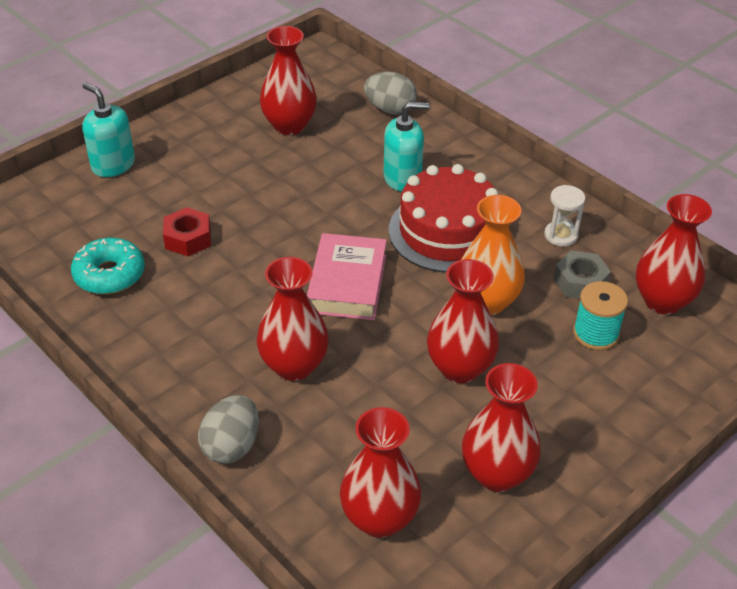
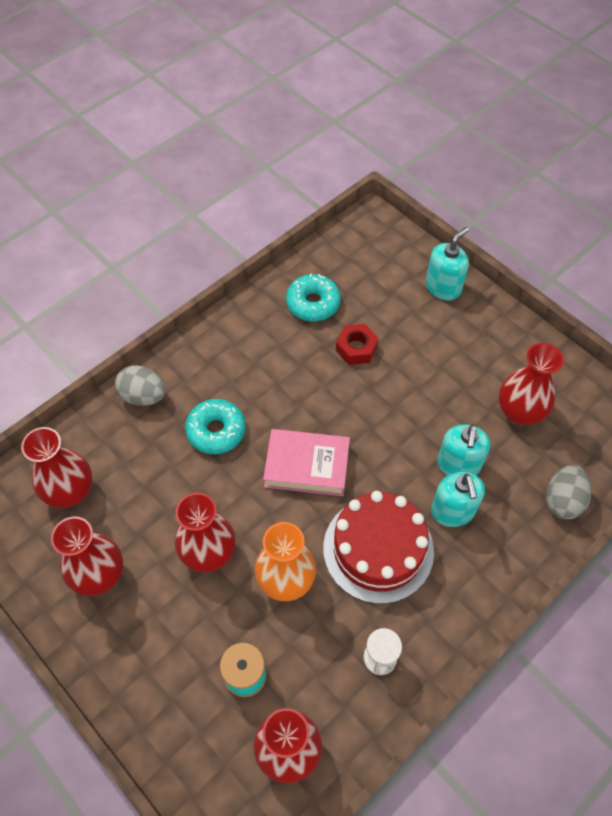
camera: 90 degrees right, 15 degrees up
(294, 366) = (216, 431): red vase -> turquoise donut
(350, 171) = (458, 465): none -> turquoise soap dispenser
(580, 282) = (313, 669): grey nut -> none

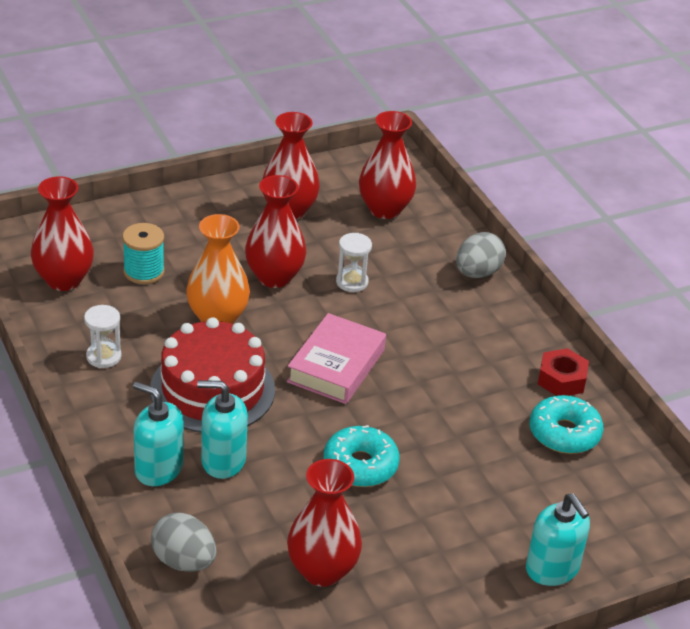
camera: 105 degrees right, 20 degrees down
(191, 487) = (352, 282): none -> white hourglass
(216, 431) = (411, 313): turquoise donut -> turquoise donut (360, 465)
(356, 348) = (479, 451): red nut -> red nut (561, 379)
(458, 465) = (277, 486): turquoise soap dispenser -> turquoise soap dispenser (158, 469)

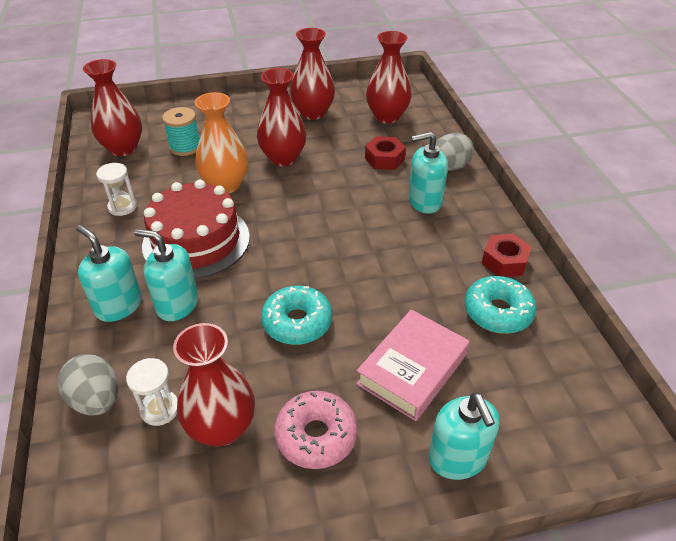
camera: 15 degrees right, 5 degrees up
(336, 366) = (307, 231): pink book -> pink book (412, 369)
(352, 282) = (343, 166): white hourglass -> white hourglass (160, 409)
(398, 268) = (384, 159): none -> red nut
(416, 566) = (316, 435): none -> pink donut
(459, 318) = (424, 201): none -> turquoise soap dispenser

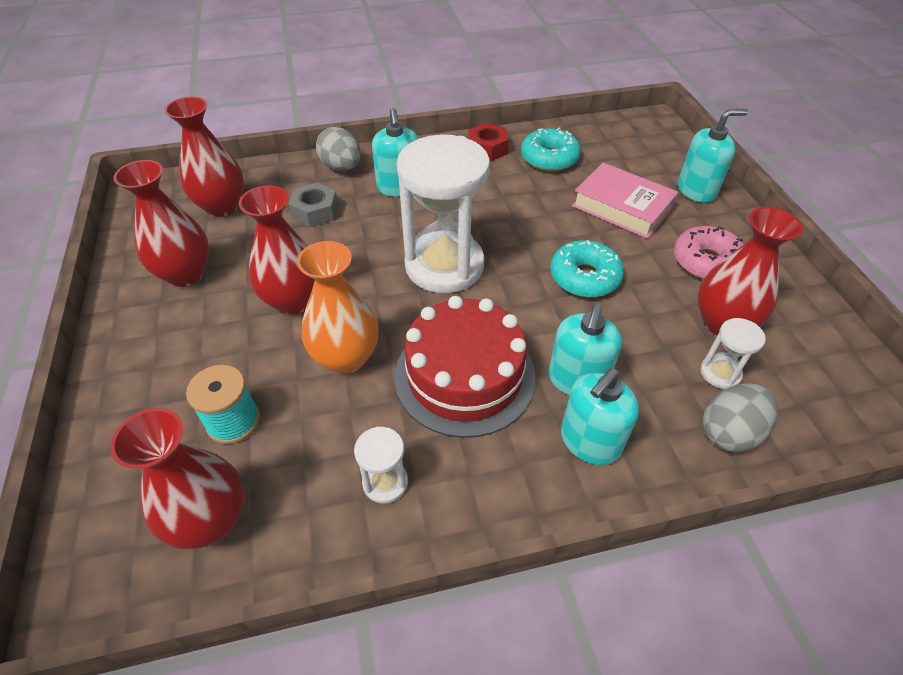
camera: 90 degrees left, 5 degrees up
(317, 230) = (444, 266): none -> white hourglass
(384, 159) = (315, 211): red nut -> grey nut

